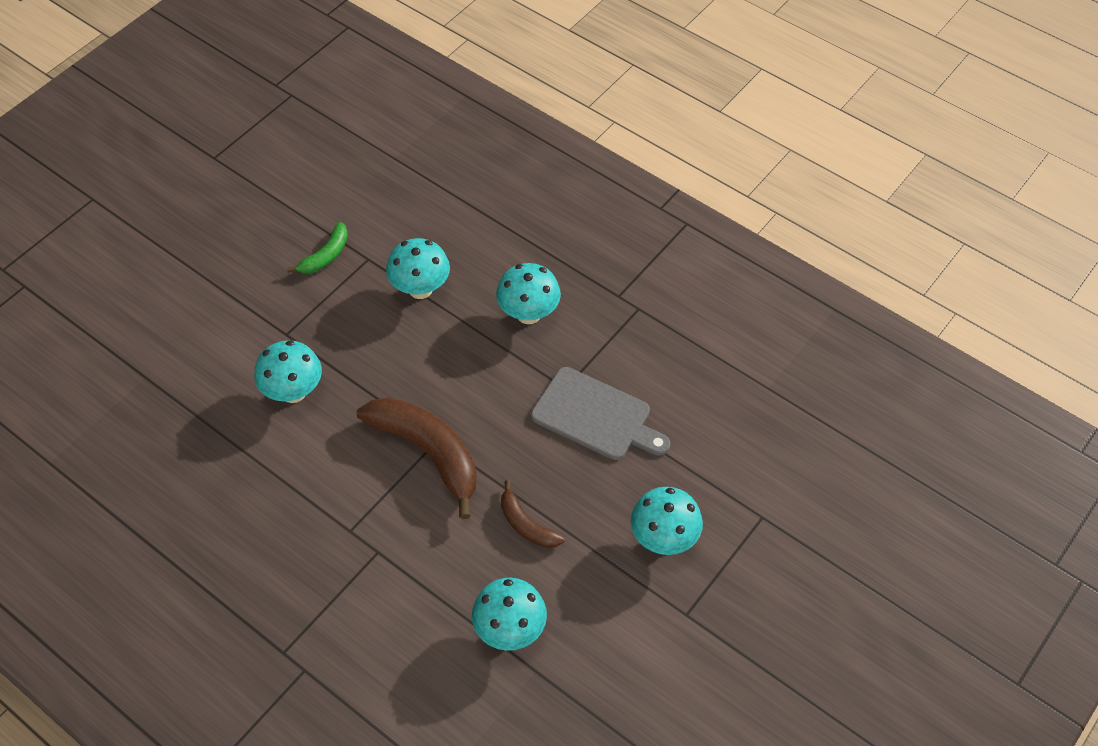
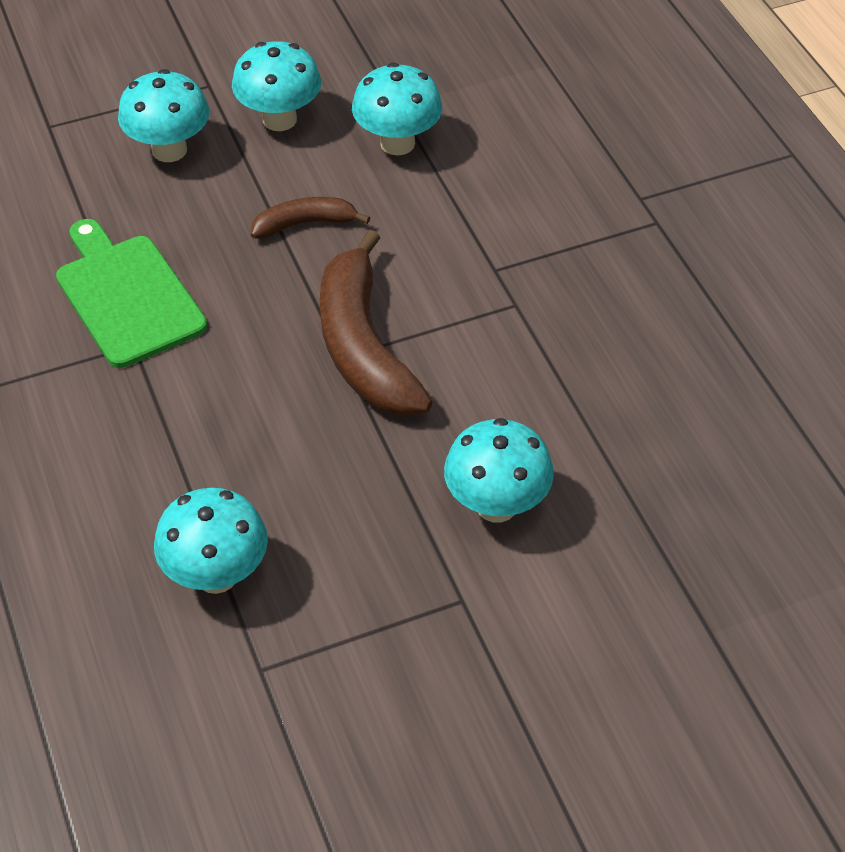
camera: 150 degrees left, 5 degrees down
(326, 256) = (324, 710): green banana -> none
(526, 524) = (305, 224): brown banana -> brown banana turned 90 degrees counterclockwise
(528, 314) = (95, 461): turquoise mushroom -> turquoise mushroom (279, 119)
(595, 416) = (127, 296): grey cutting board -> green cutting board

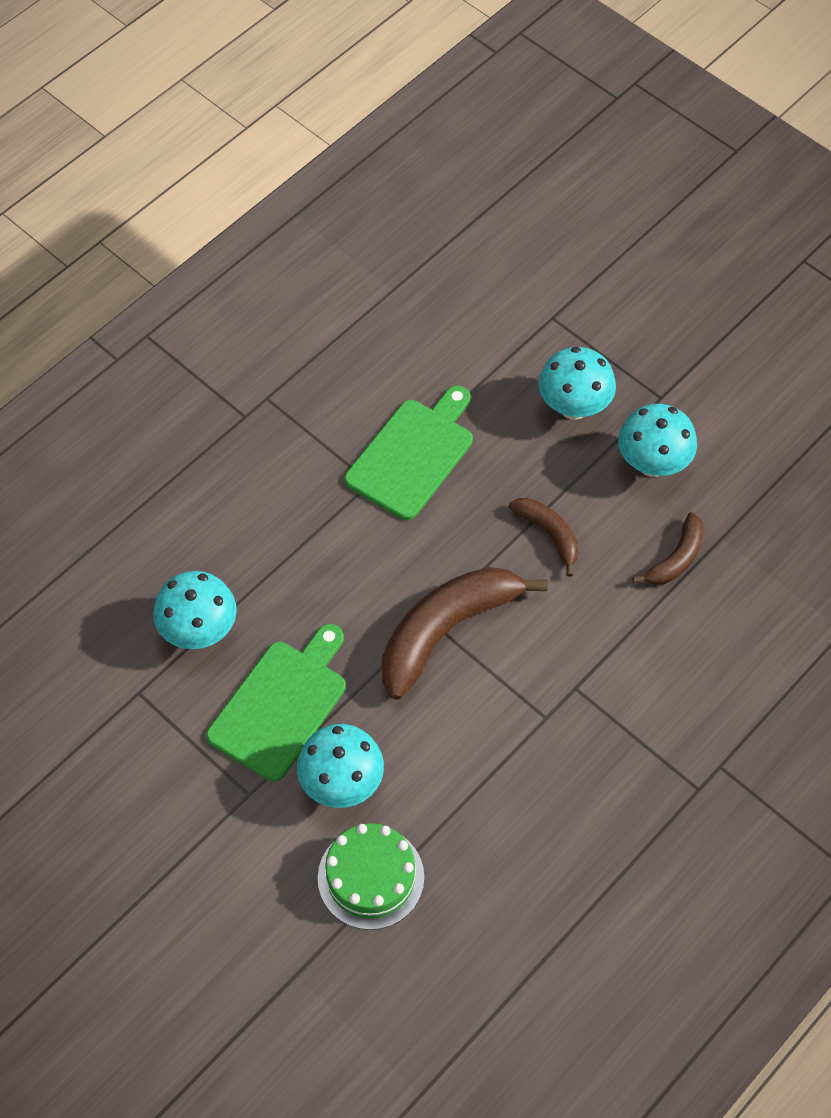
camera: 65 degrees right, 10 degrees up
(365, 527) = (281, 705): none -> green cutting board
(397, 143) = (676, 558): turquoise mushroom -> brown banana
(624, 519) = (371, 877): none -> green cake

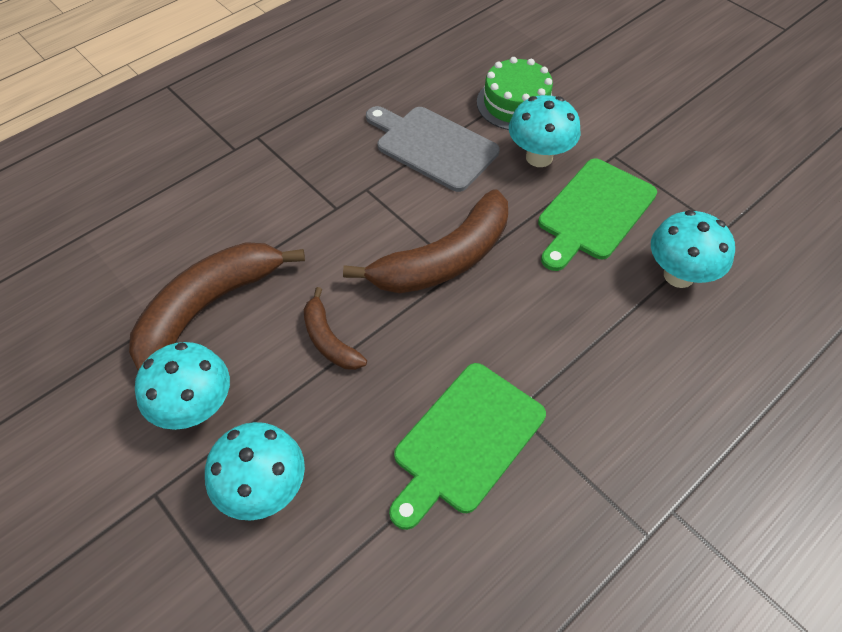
camera: 175 degrees left, 5 degrees down
(475, 791) = (433, 146): none -> grey cutting board
(676, 558) = (208, 307): brown banana -> brown banana, size x1.92

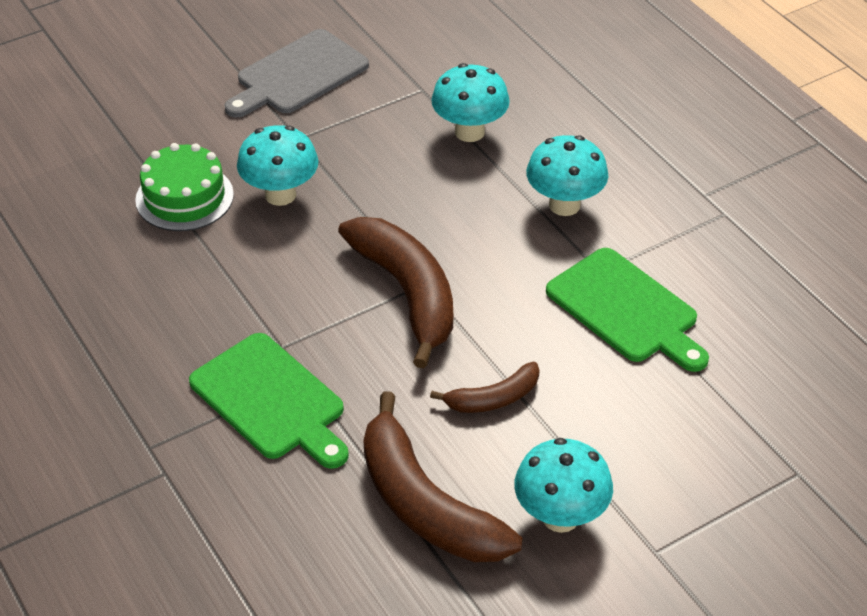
camera: 80 degrees left, 10 degrees down
(264, 489) = (659, 461): turquoise mushroom -> turquoise mushroom (564, 205)
(433, 146) = (230, 279): grey cutting board -> grey cutting board (298, 75)
(594, 212) = (374, 170): green cutting board -> green cutting board (271, 401)

